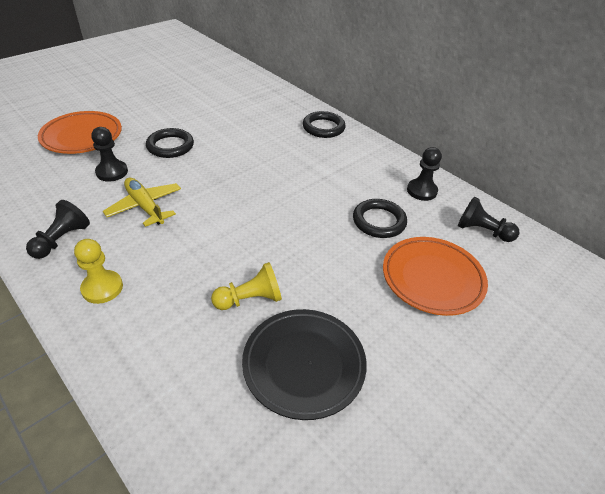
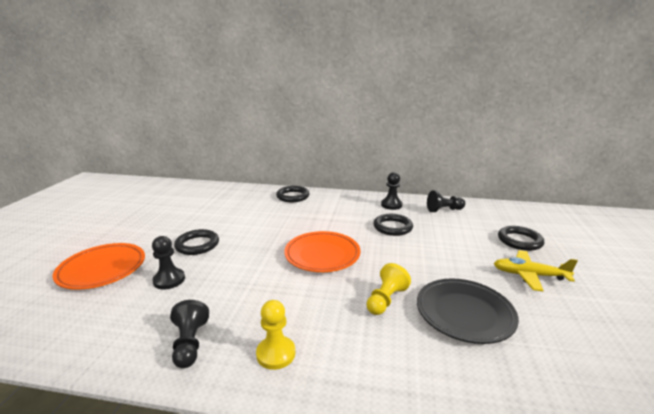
camera: 35 degrees left, 20 degrees down
(145, 206) = (232, 288): yellow plane -> yellow plane (529, 275)
(432, 278) = (456, 240): orange plate -> orange plate (322, 255)
(521, 329) = (519, 241): none -> black ring

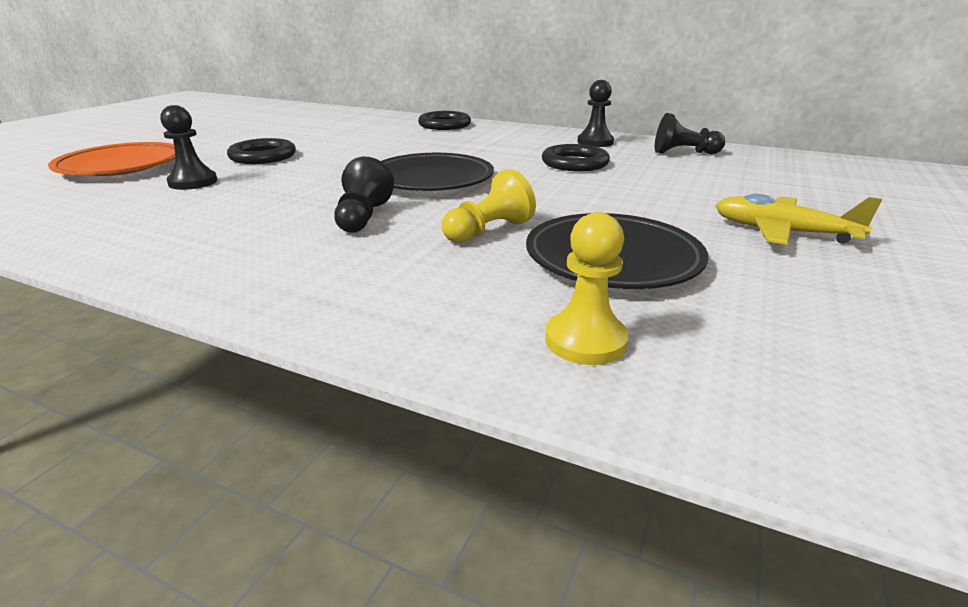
camera: 15 degrees right, 5 degrees up
(190, 344) = (157, 238): black pawn -> black pawn (363, 217)
(276, 354) = (263, 261): yellow pawn -> yellow pawn (585, 341)
(322, 255) = (432, 180): orange plate -> black plate
(519, 241) = (799, 194): black ring -> none

